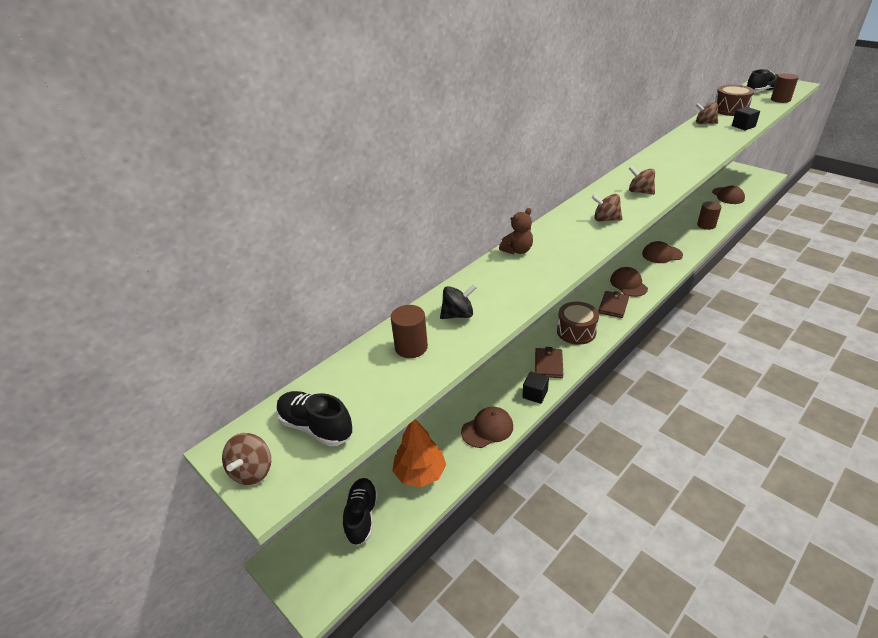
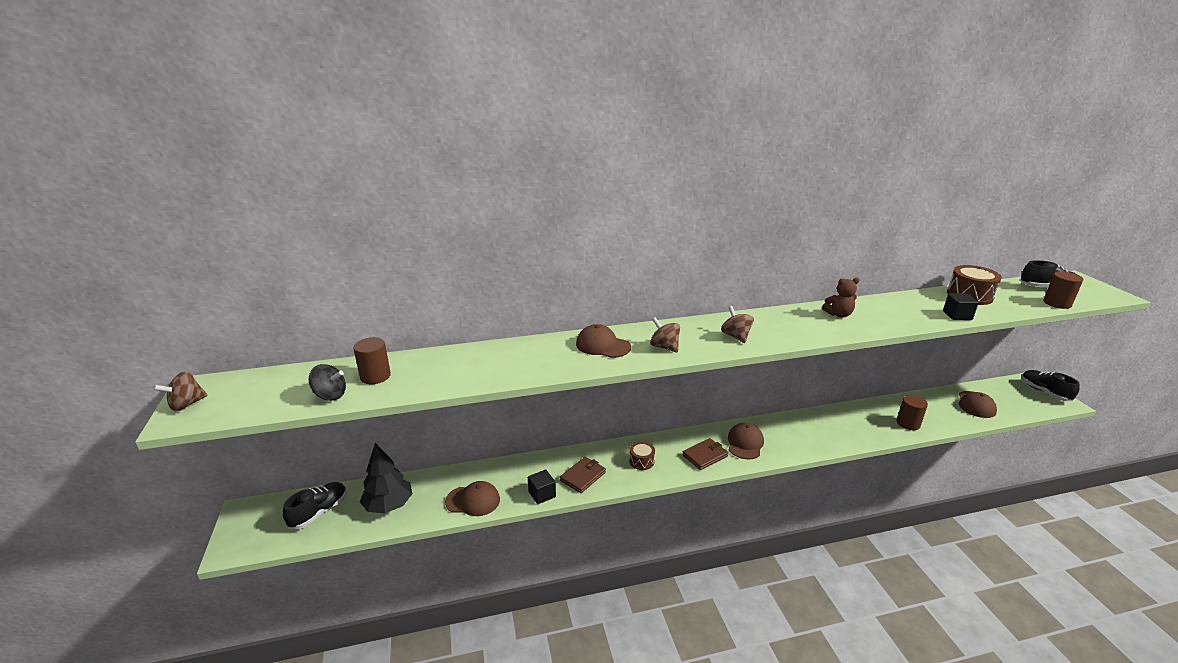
camera: 30 degrees right, 10 degrees down
(316, 427) = (251, 397): black shoe -> black shoe (1044, 392)
(420, 473) = (389, 505): orange tree -> black tree
(458, 315) = (437, 369): black spinning top -> black spinning top (330, 395)
(517, 250) = (552, 342): brown teddy bear -> brown teddy bear (838, 314)
(576, 331) = (641, 461): brown drum -> brown drum, size x0.60
(662, 254) = (817, 431): brown cap -> brown cap (603, 345)
(704, 123) = (914, 299): brown spinning top -> none

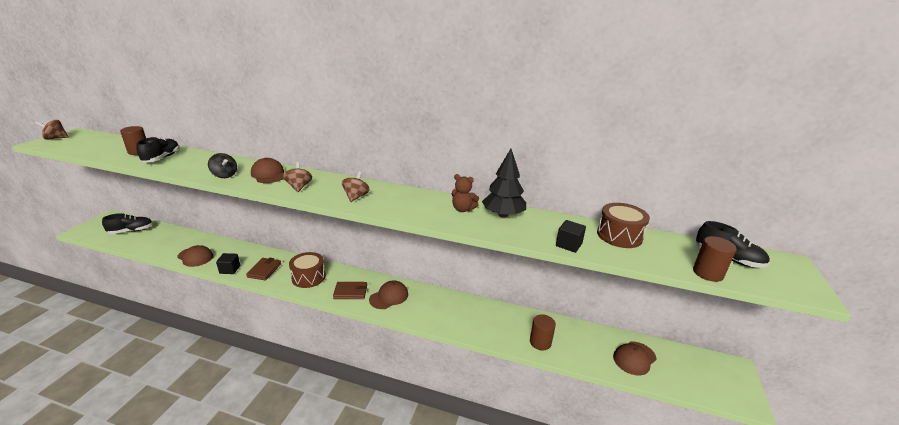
camera: 30 degrees right, 0 degrees up
(330, 395) = (104, 153): black spinning top -> black spinning top (224, 175)
(389, 505) = (160, 241): black tree -> black tree (503, 215)
(583, 476) = (264, 270): brown wallet -> brown wallet turned 60 degrees counterclockwise
(641, 461) = (308, 277): brown drum -> brown drum, size x1.68
(1044, 392) = (735, 382): black shoe -> black shoe (162, 158)

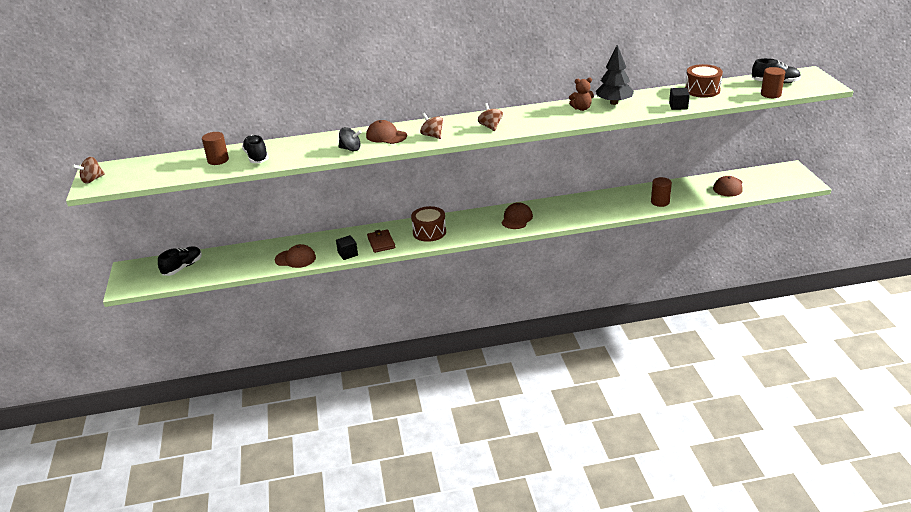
camera: 25 degrees left, 5 degrees up
(350, 292) = (481, 227): brown wallet -> none

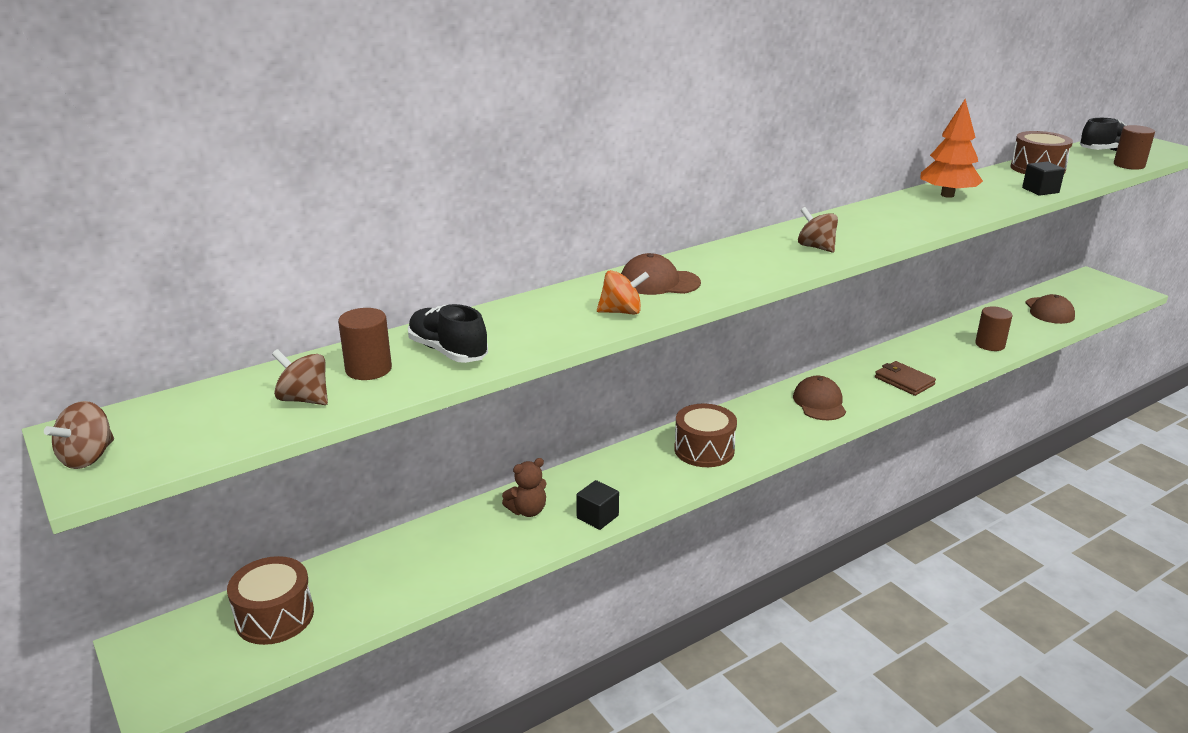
camera: 25 degrees left, 5 degrees down
(182, 267) = (275, 616): black shoe -> brown drum
(295, 259) = (505, 547): brown cap -> none
(350, 149) = (621, 312): black spinning top -> orange spinning top
(381, 242) = (639, 484): brown wallet -> brown wallet (904, 381)
(432, 135) = (739, 272): brown spinning top -> brown spinning top (304, 399)
(581, 108) = (914, 207): brown teddy bear -> brown teddy bear (527, 511)
(614, 103) = (947, 195): black tree -> orange tree

